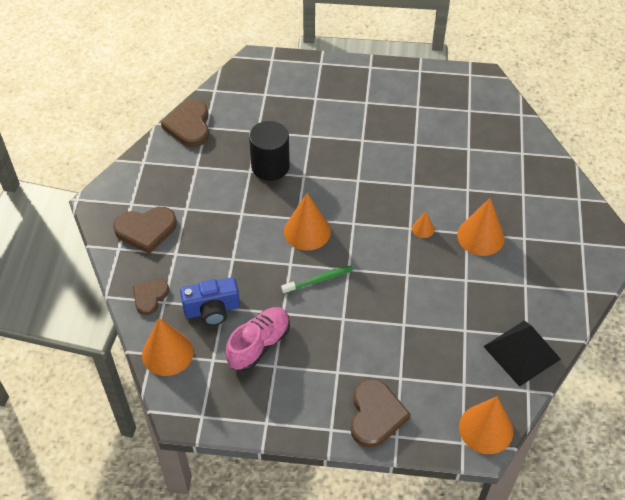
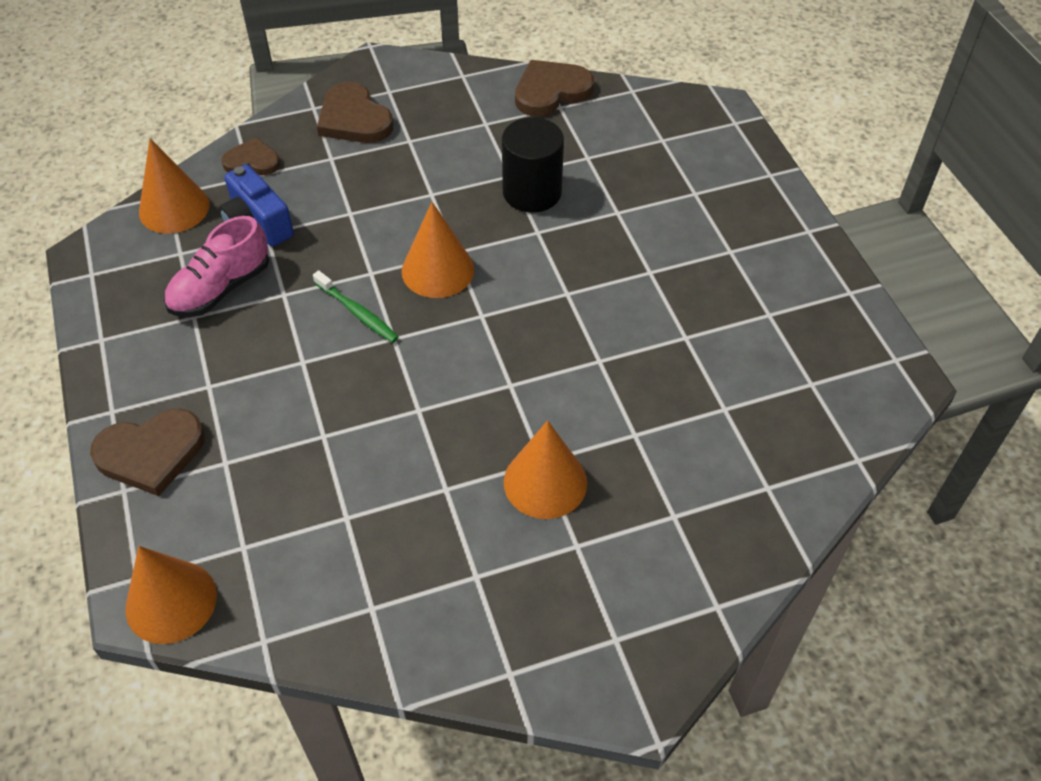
camera: 65 degrees right, 0 degrees up
(259, 345) = (221, 288): pink shoe -> pink shoe turned 120 degrees clockwise
(423, 229) = (518, 401): orange cone -> none
(521, 352) = (335, 610): black pyramid -> none

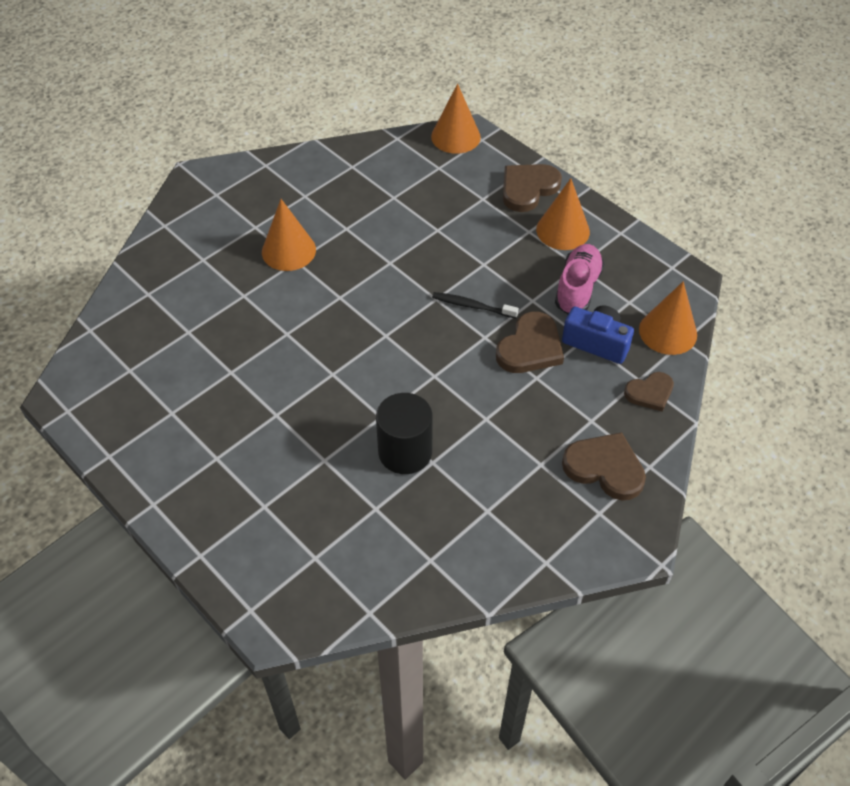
camera: 155 degrees right, 0 degrees up
(357, 312) = (472, 306): green toothbrush -> black toothbrush
(438, 270) = (438, 356): orange cone -> orange cone (563, 230)
(551, 91) = (449, 577): brown heart -> brown heart (530, 347)

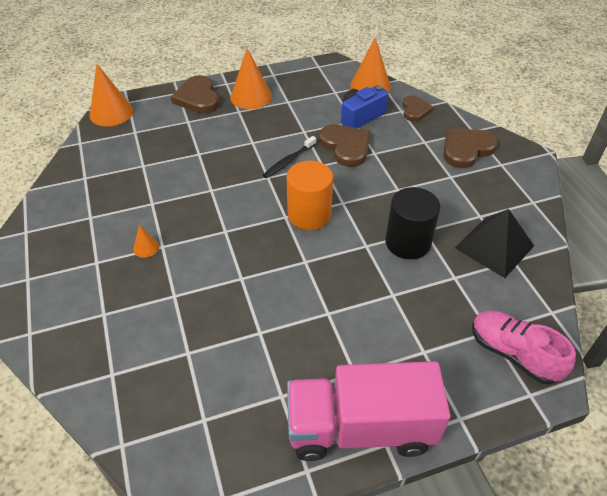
camera: 65 degrees left, 5 degrees down
(161, 480) = (360, 428): none -> pink truck
(288, 250) = (146, 247): orange cone -> orange cone, size x0.48
(399, 353) = (309, 214): none -> orange cylinder
(443, 536) = (494, 246): none -> black pyramid
(577, 288) = (308, 108): pink shoe -> pink shoe (513, 354)

